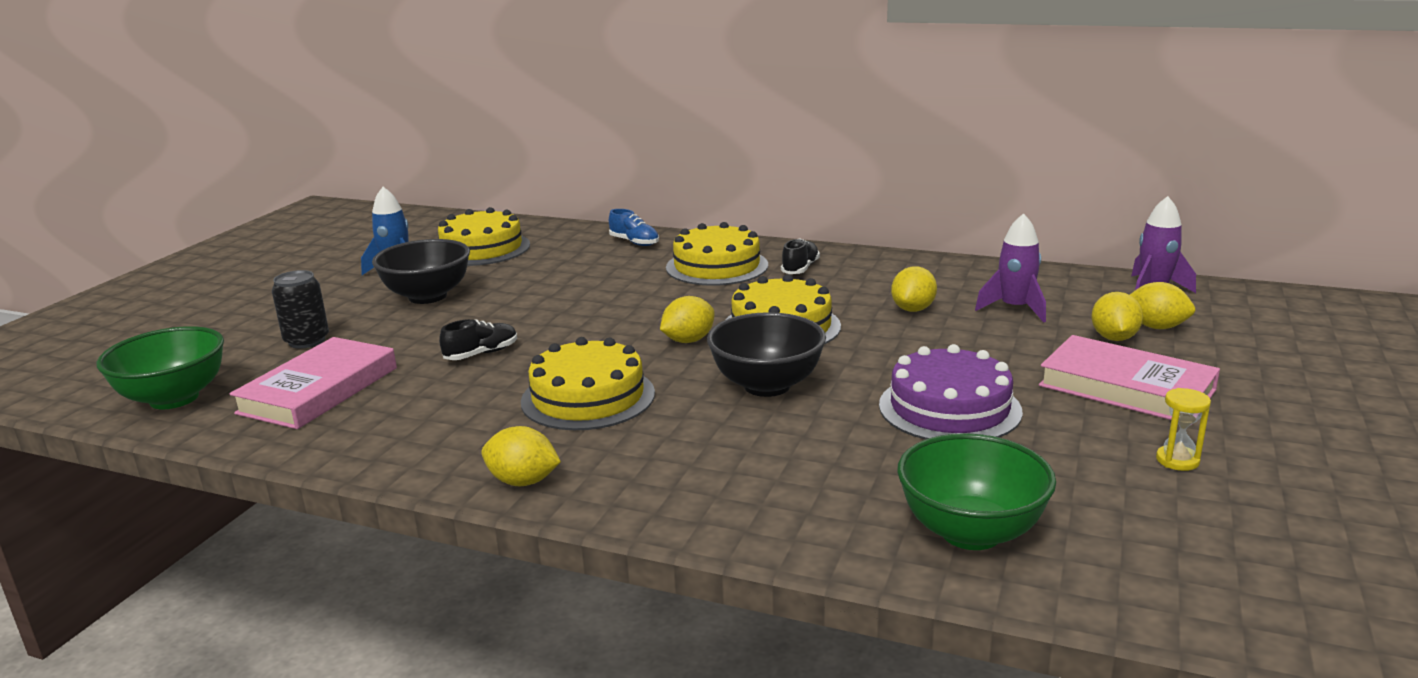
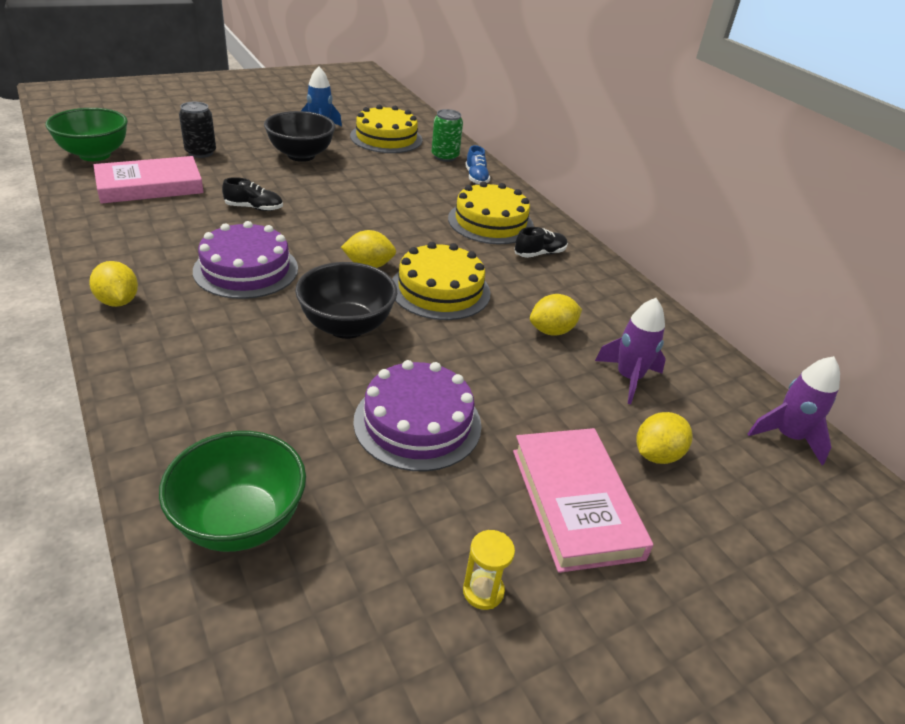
camera: 35 degrees right, 15 degrees up
(571, 239) = (445, 157): none -> green can
(588, 397) = (246, 269): yellow cake -> purple cake
(1156, 327) = (715, 470): yellow lemon -> none

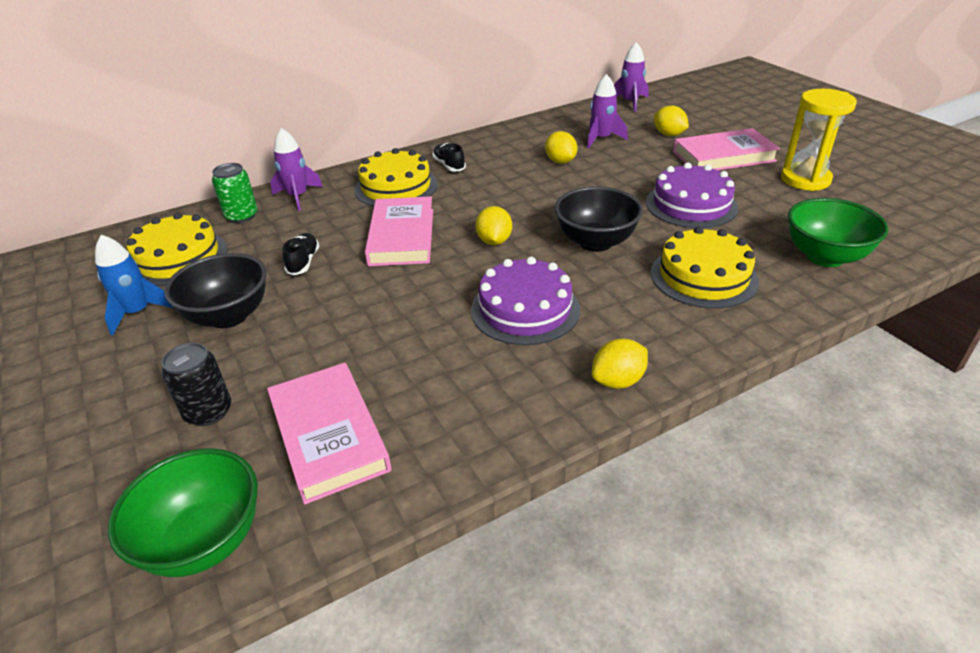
camera: 85 degrees left, 0 degrees up
(254, 208) = (386, 328): black shoe -> black shoe (303, 262)
(392, 220) = (402, 236): none -> pink book
(440, 290) = (522, 205): yellow cake -> yellow cake (703, 276)
(476, 177) = (298, 197): blue shoe -> purple rocket
(483, 591) = (805, 179): yellow hourglass -> yellow hourglass, size x2.12

